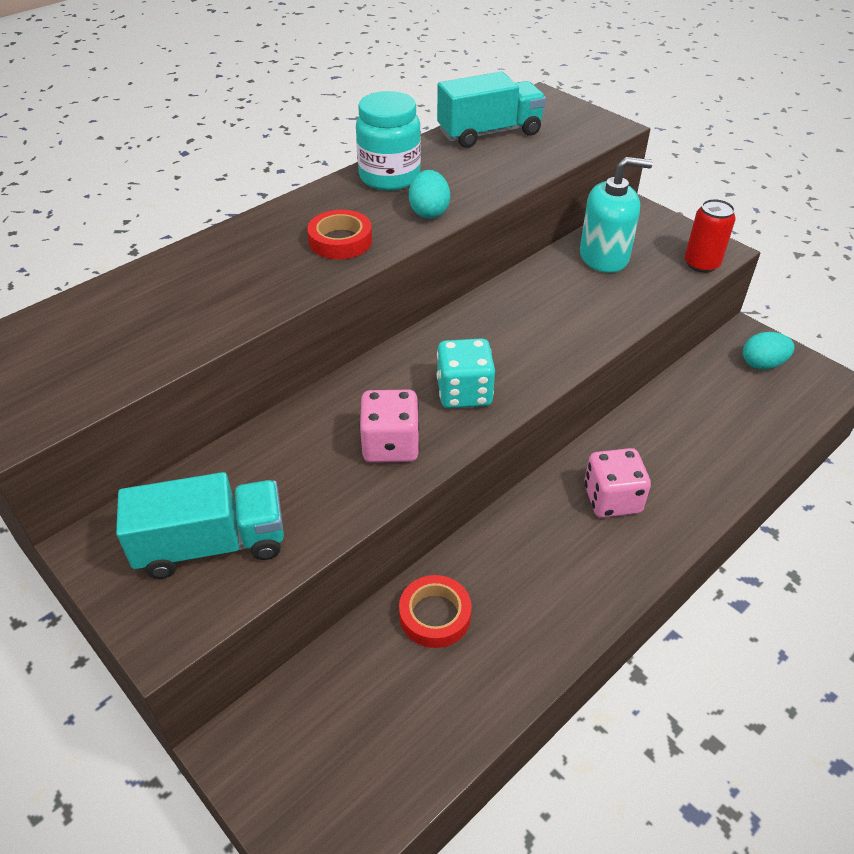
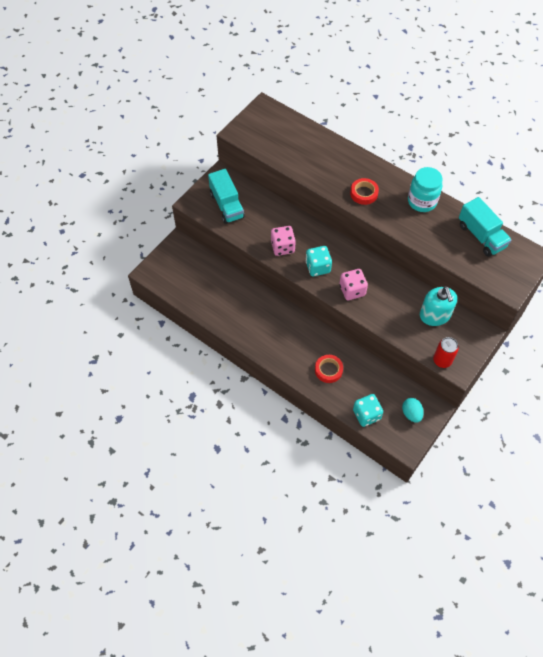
camera: 80 degrees right, 15 degrees up
(429, 212) = (396, 221): turquoise egg -> none
(435, 615) = (234, 289): red tape -> red tape (328, 370)
(612, 499) = (303, 345): pink dice -> pink dice (352, 290)
(774, 424) = (366, 415): none -> turquoise dice

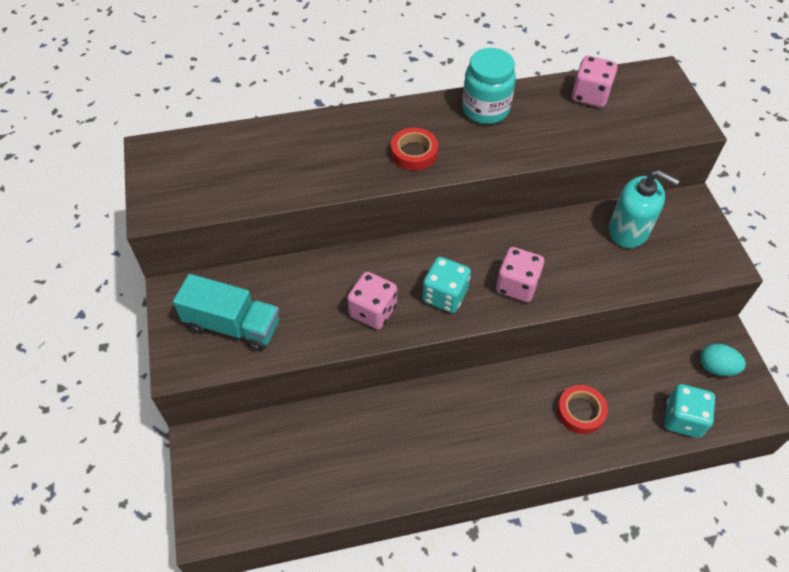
camera: 50 degrees left, 5 degrees down
(442, 360) = (702, 270): red can -> none
(481, 236) = (590, 95): turquoise truck -> pink dice

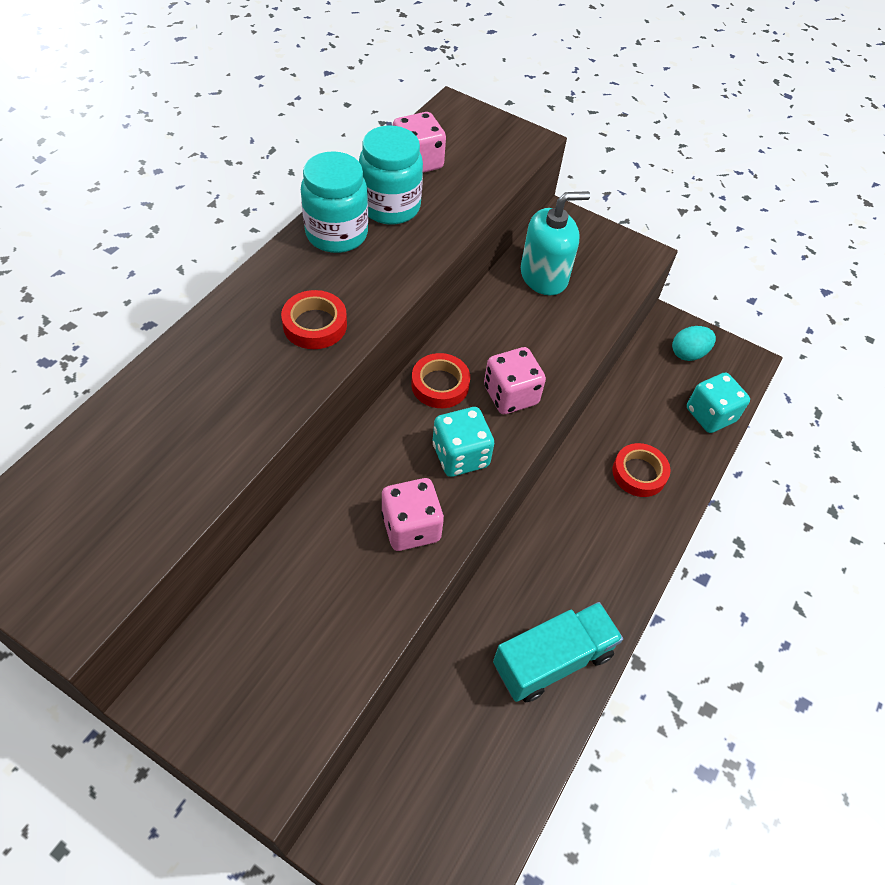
camera: 50 degrees left, 0 degrees up
(233, 325) = (280, 671): turquoise truck -> turquoise truck (552, 660)
(479, 247) = (440, 385): none -> red tape
(538, 113) = (390, 207): none -> turquoise jar

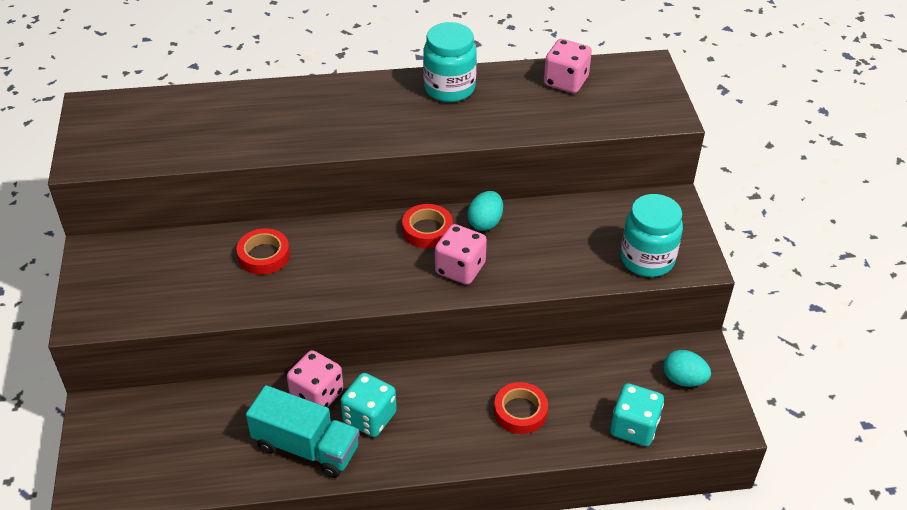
camera: 55 degrees right, 10 degrees down
(315, 325) = (363, 124): red tape -> red tape (264, 255)
(390, 207) = (505, 95): turquoise jar -> turquoise jar (647, 259)
(411, 527) = (299, 282): pink dice -> pink dice (317, 395)
(460, 455) = (379, 273): turquoise dice -> turquoise dice (369, 417)
(471, 340) = (485, 222): none -> turquoise egg
(544, 276) = (596, 224): turquoise soap dispenser -> none

